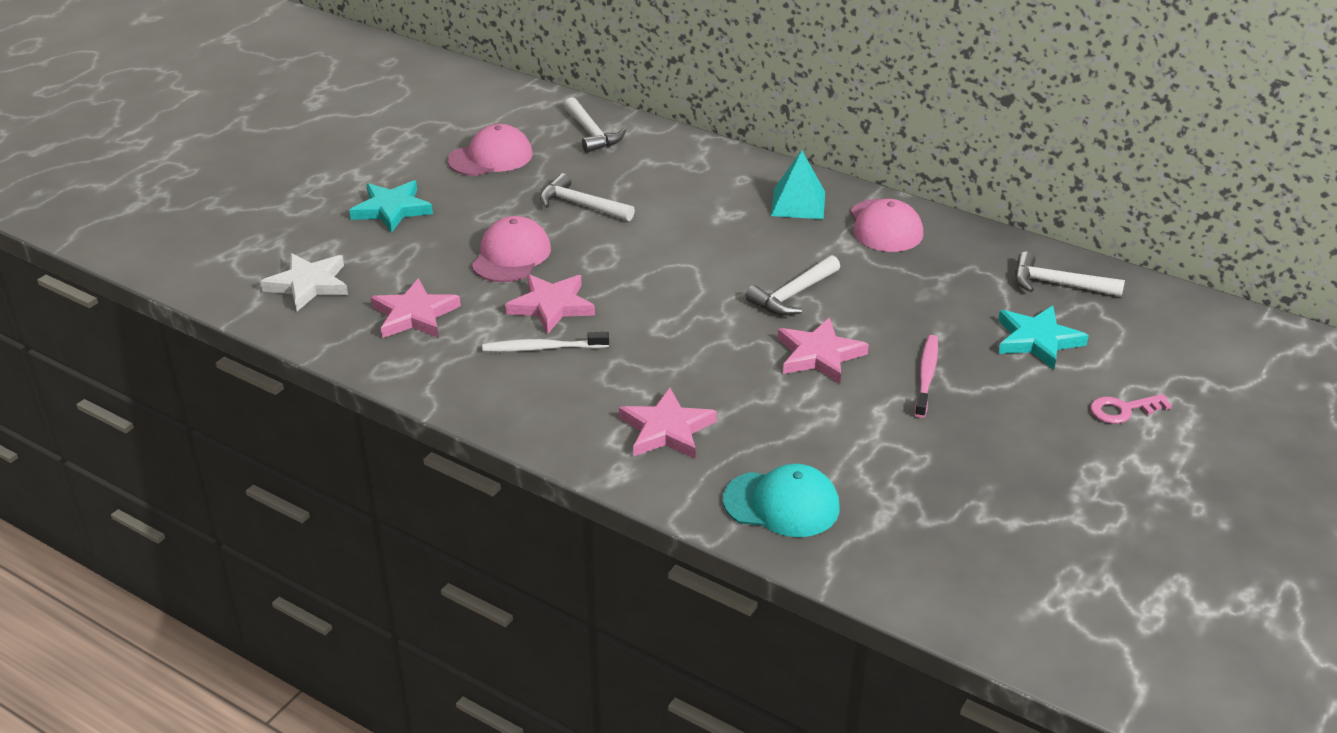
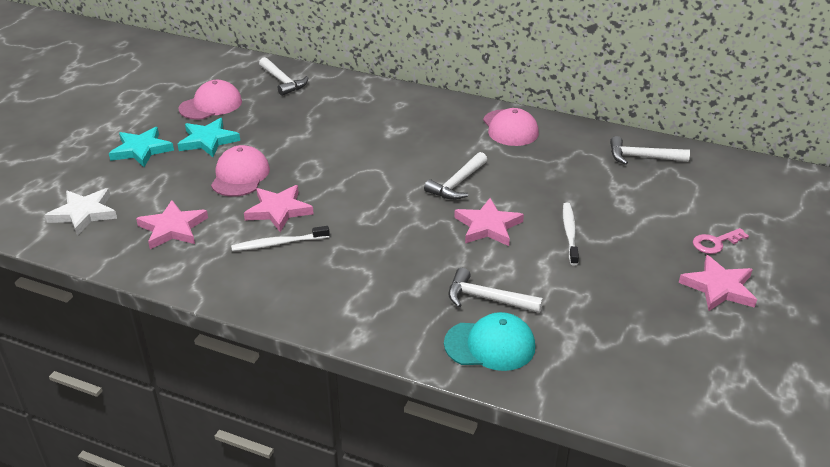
camera: 10 degrees left, 0 degrees up
(581, 205) = (286, 133): white hammer -> white hammer (487, 298)
(666, 430) = (388, 296): pink star -> pink star (719, 287)
(798, 203) = (444, 118): turquoise pyramid -> none
(926, 376) = (570, 233): pink toothbrush -> white toothbrush
(1037, 340) = (640, 199): turquoise star -> turquoise star (208, 140)

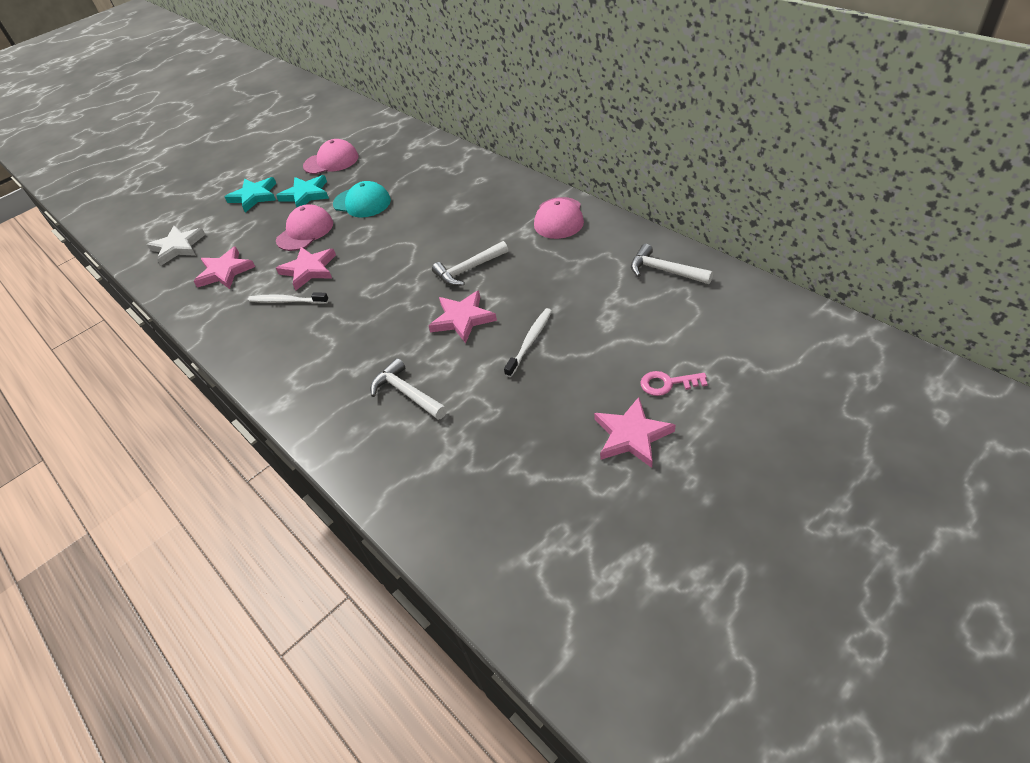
camera: 30 degrees right, 10 degrees up
(282, 81) = (401, 145): white hammer -> none
(490, 345) = (375, 441): turquoise cap -> turquoise cap (362, 202)

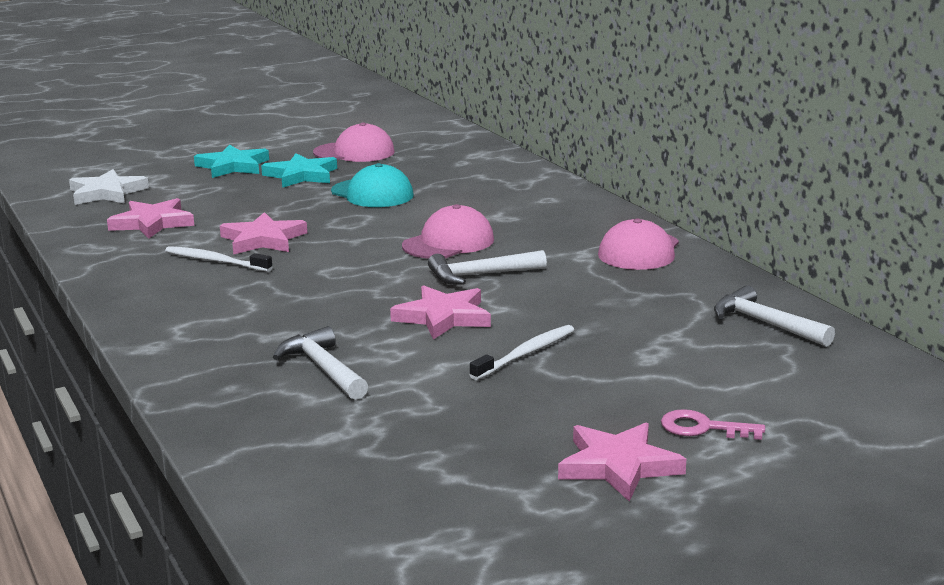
camera: 10 degrees right, 25 degrees down
(305, 231) = (279, 206): pink cap -> pink cap (448, 243)

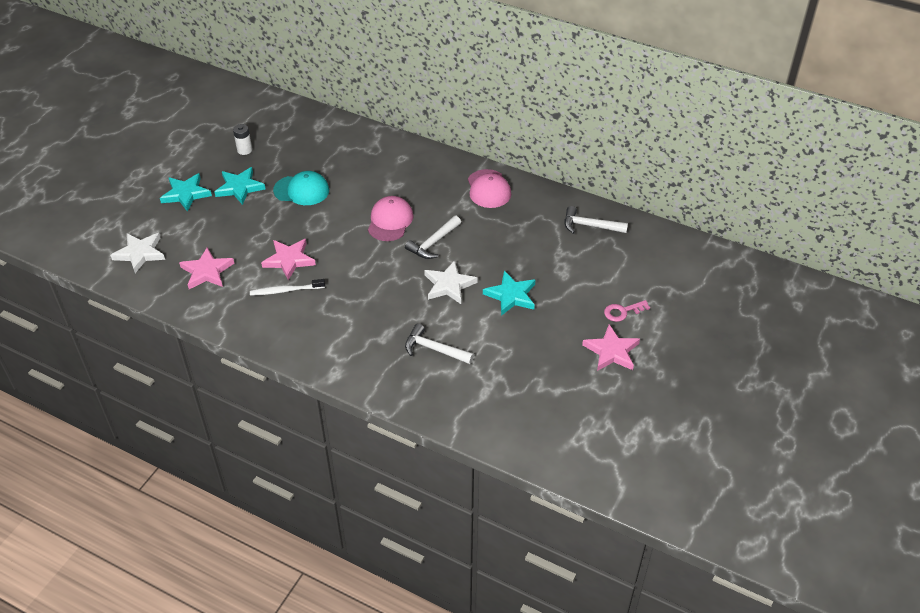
camera: 35 degrees left, 25 degrees up
(354, 152) = (244, 150): pink cap -> white battery
(443, 317) = (449, 285): pink star -> white star
(526, 354) = (511, 295): white toothbrush -> turquoise star

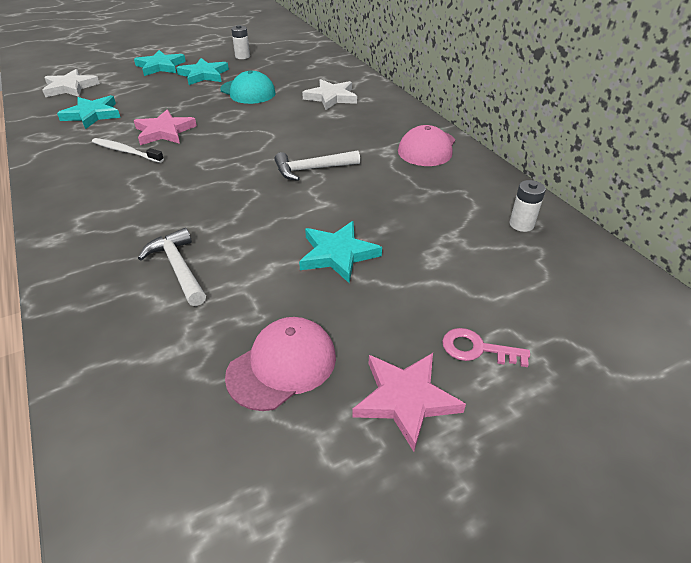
camera: 35 degrees right, 5 degrees down
(207, 271) = (92, 115): pink star -> turquoise star
(390, 221) = (293, 137): pink cap -> pink cap (282, 365)
(449, 285) = (279, 212): white star -> white star (331, 97)
(590, 226) = (521, 224): white hammer -> white battery

